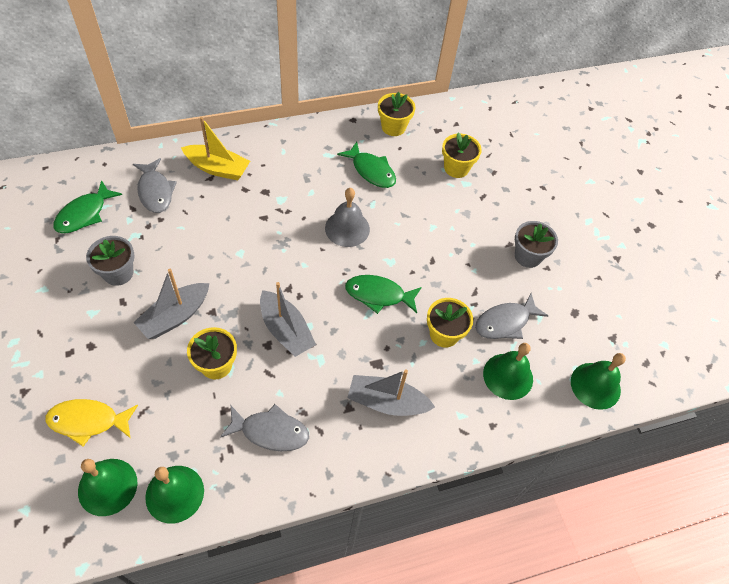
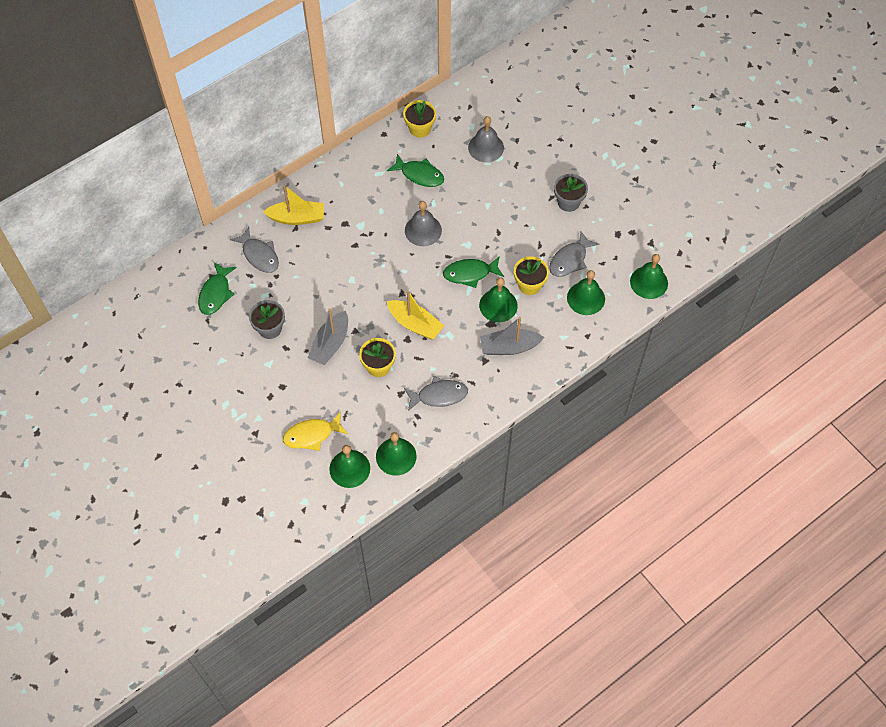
camera: 15 degrees left, 5 degrees up
(286, 330) = (415, 324): grey boat -> yellow boat
(395, 344) = (498, 305): none -> green bell
(456, 168) = (486, 147): yellow flower pot -> grey bell

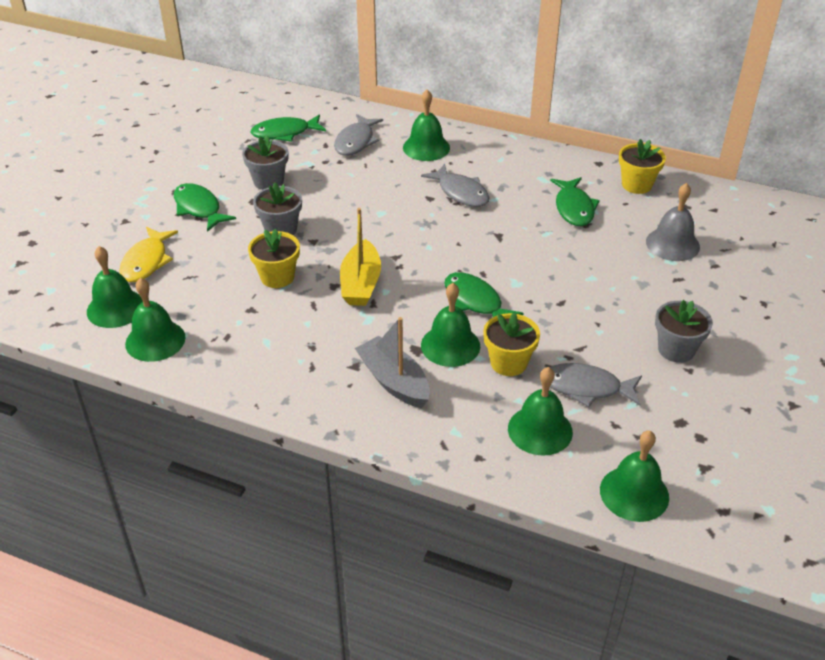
camera: 60 degrees right, 20 degrees down
(272, 382) = (199, 208): none -> green fish
(297, 218) = (426, 147): yellow boat -> green bell
(312, 435) = (146, 261): yellow fish -> yellow fish turned 120 degrees counterclockwise
(330, 344) = (281, 229): grey boat -> grey flower pot
(423, 230) = (500, 239): grey bell -> none
(439, 395) = (270, 344): grey fish -> grey fish (461, 193)

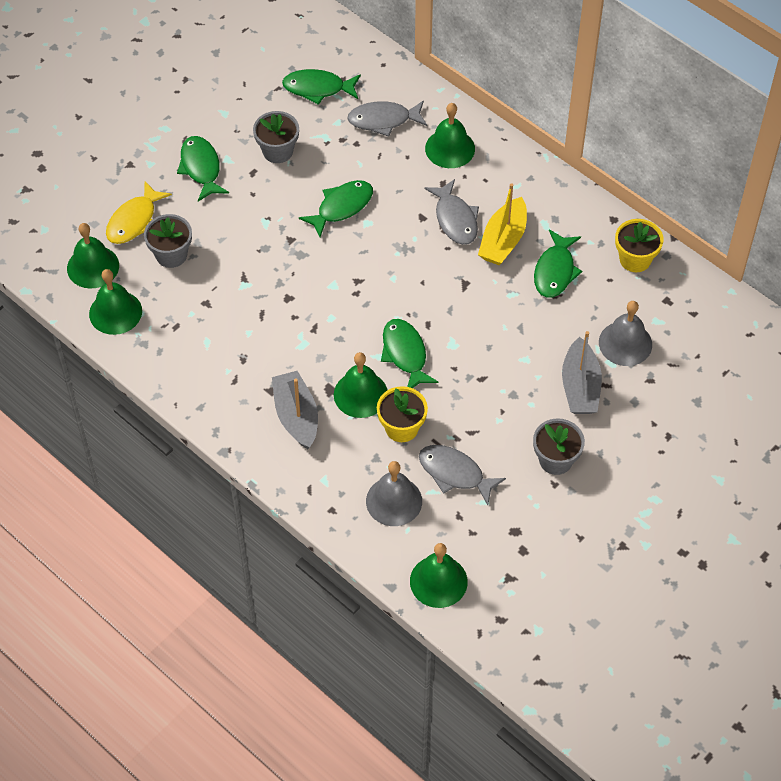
camera: 20 degrees right, 15 degrees up
(277, 277) = (242, 273): yellow flower pot -> none
(281, 229) = (266, 217): grey flower pot -> grey flower pot (171, 255)
(350, 207) = (341, 207): none -> green fish
(356, 141) = (383, 120): grey fish -> grey fish turned 45 degrees clockwise
(361, 284) = (312, 303): yellow boat -> yellow boat (503, 240)
(540, 430) = (394, 501): green bell -> grey bell
(656, 286) = (580, 387): none -> grey boat

